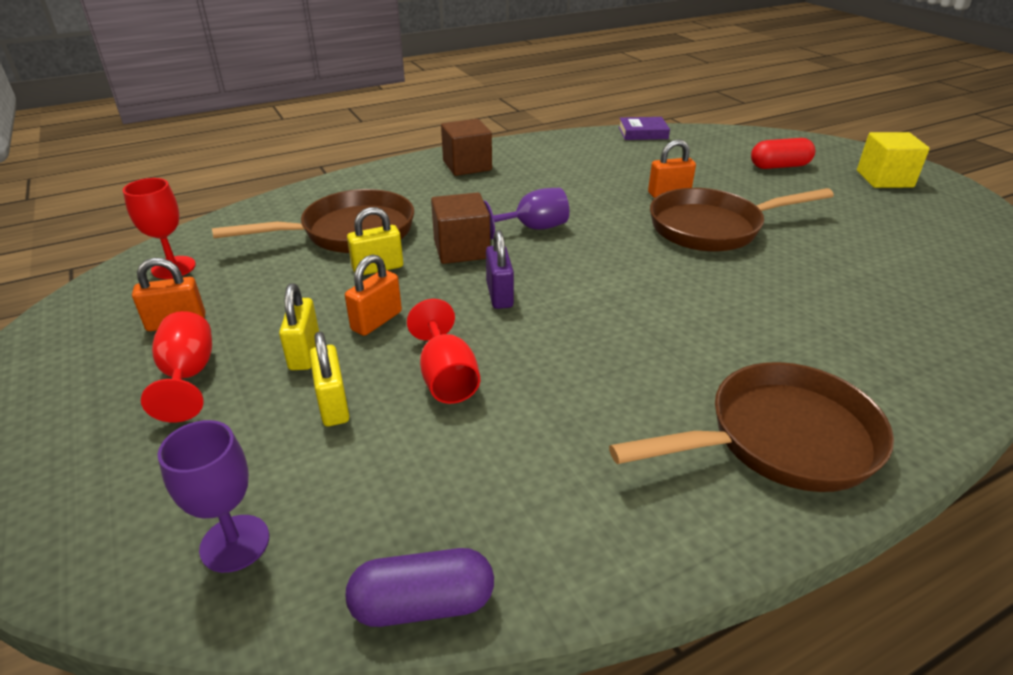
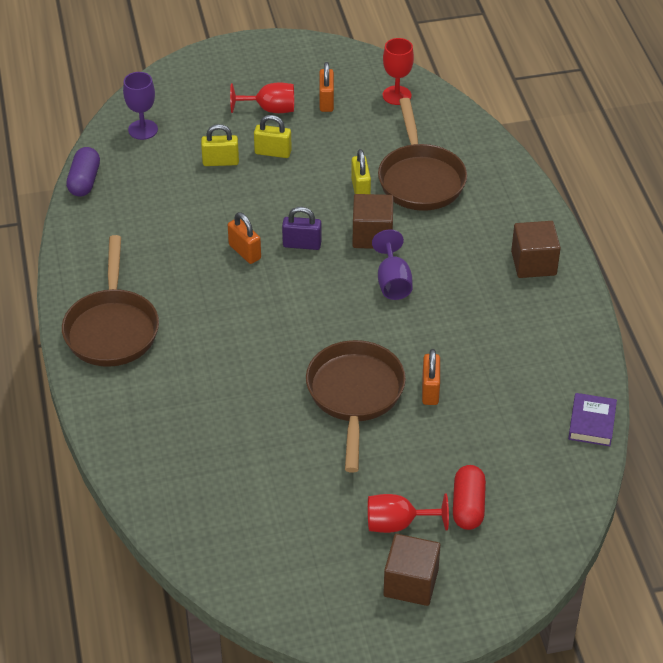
camera: 105 degrees right, 10 degrees up
(376, 321) = (294, 184): orange padlock -> orange padlock (245, 252)
(446, 378) = (224, 207): red goblet -> red goblet (397, 524)
(884, 179) = (411, 583): yellow cube -> brown cube

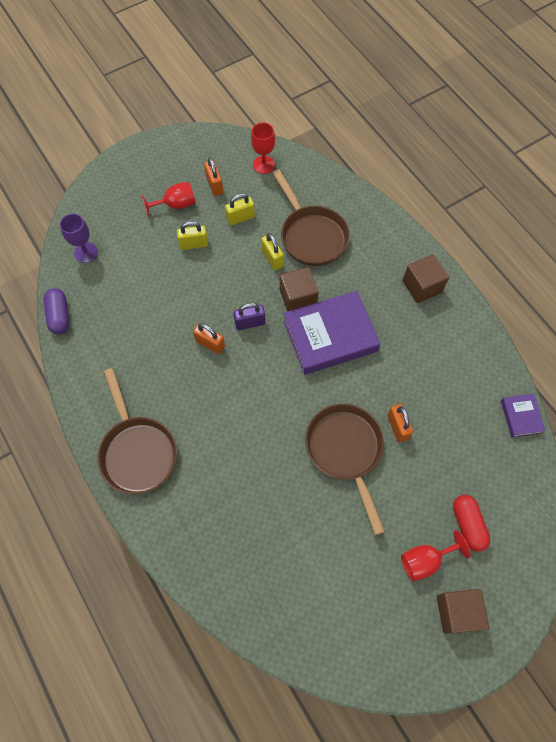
camera: 20 degrees left, 20 degrees up
(220, 162) = (158, 265): yellow padlock -> yellow padlock (240, 218)
(393, 282) = (330, 336): purple goblet -> purple book

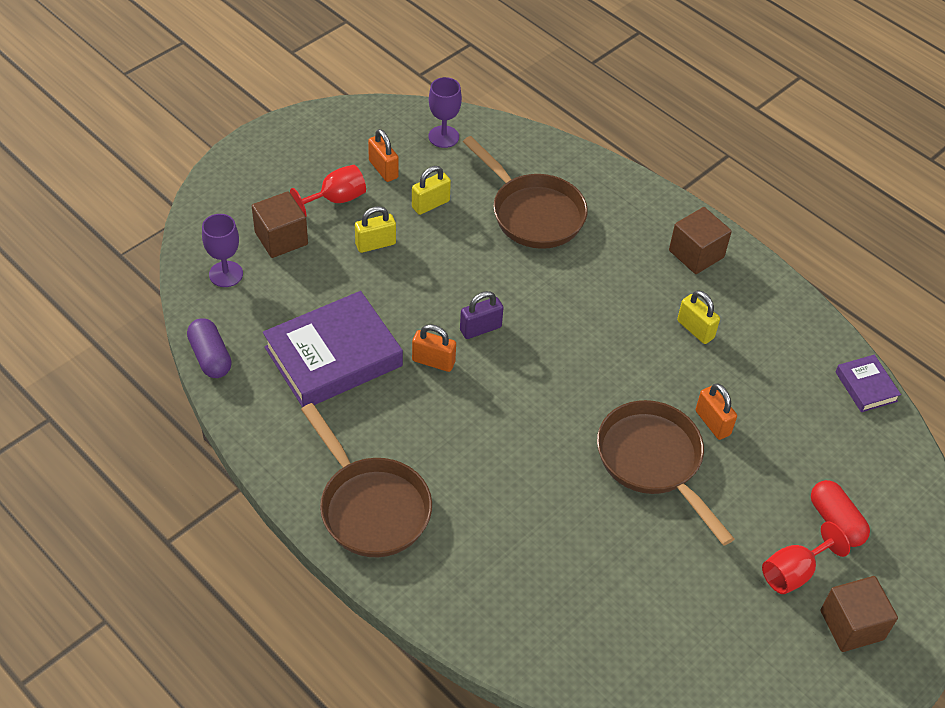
camera: 15 degrees left, 15 degrees down
(263, 165) = (443, 137): red goblet -> purple goblet
(272, 258) = (488, 247): yellow padlock -> yellow padlock (695, 329)
(298, 298) = (537, 290): brown cube -> brown cube (281, 238)
(330, 336) = (593, 329): purple book -> purple book (333, 357)

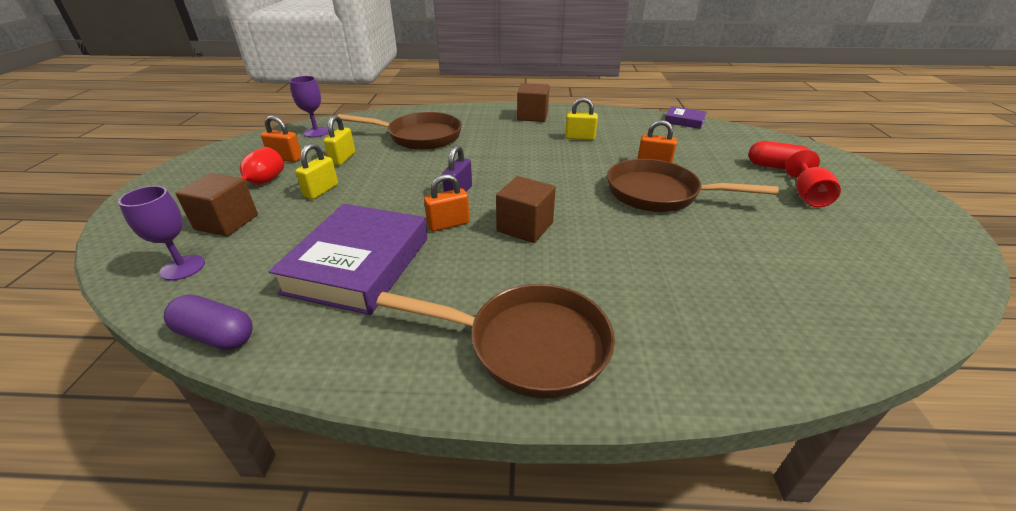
camera: 40 degrees left, 15 degrees down
(852, 625) = (871, 199): brown cube -> brown cube (525, 227)

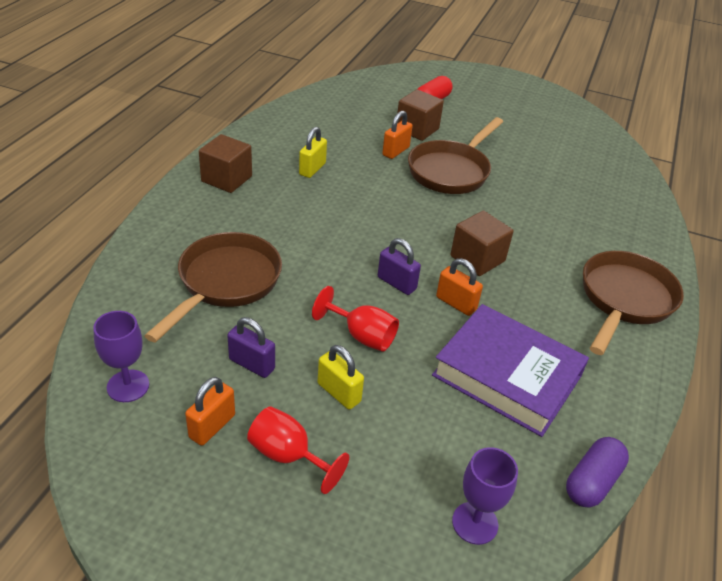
camera: 75 degrees left, 5 degrees up
(227, 222) = (383, 488): brown cube -> brown cube (417, 129)
(343, 159) = (252, 364): yellow padlock -> purple padlock
(448, 224) = (456, 303): orange padlock -> orange padlock turned 45 degrees counterclockwise
(684, 121) = (314, 97): purple book -> none
(807, 196) = (482, 111): red goblet -> red goblet (362, 336)

